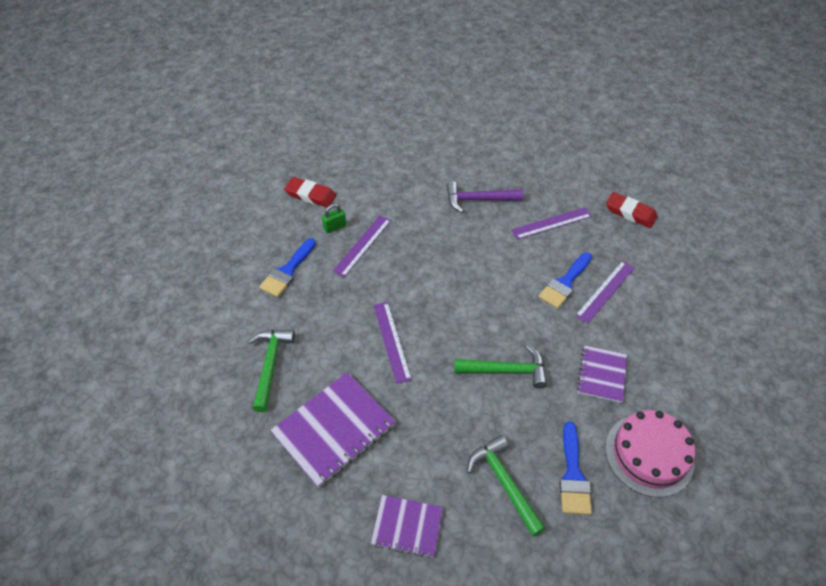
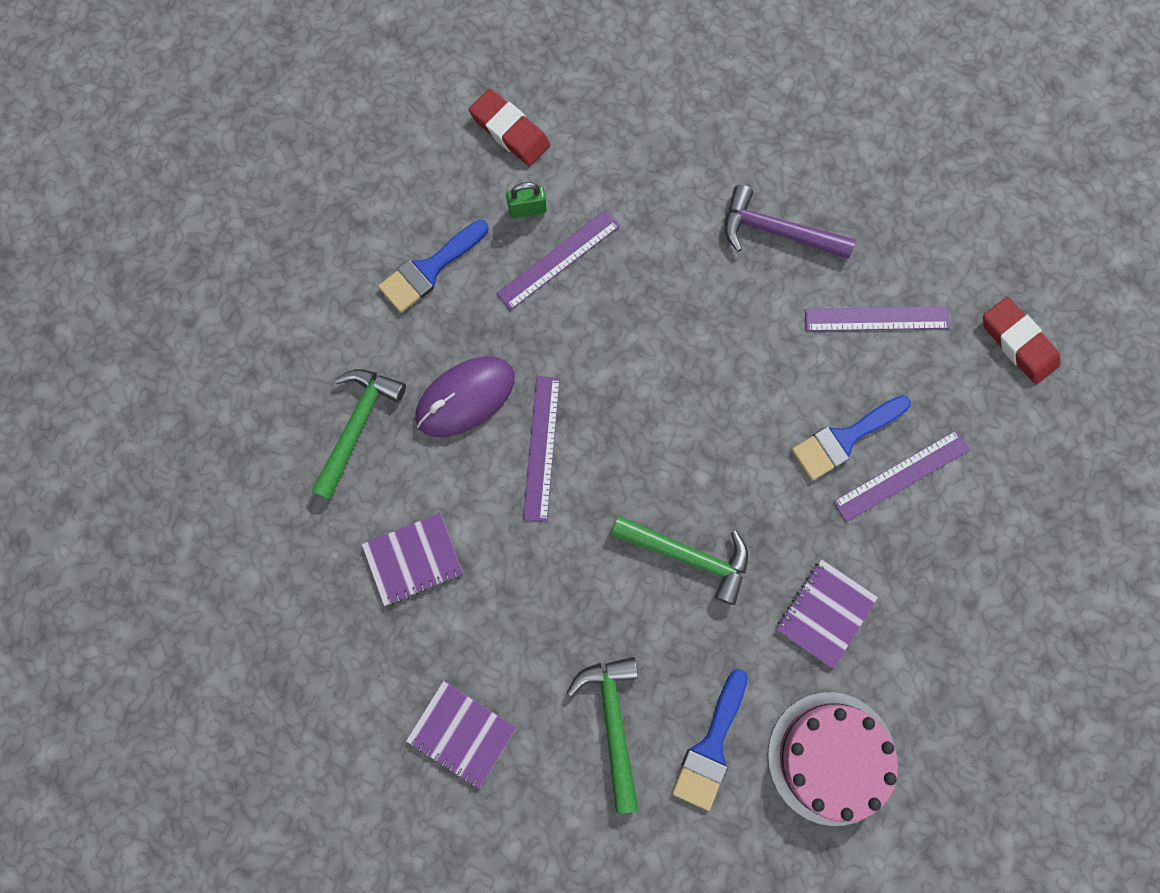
camera: 20 degrees right, 25 degrees up
(334, 329) = (465, 397): none -> purple mouse
(334, 429) = (413, 559): purple notebook -> purple notebook, size x0.59

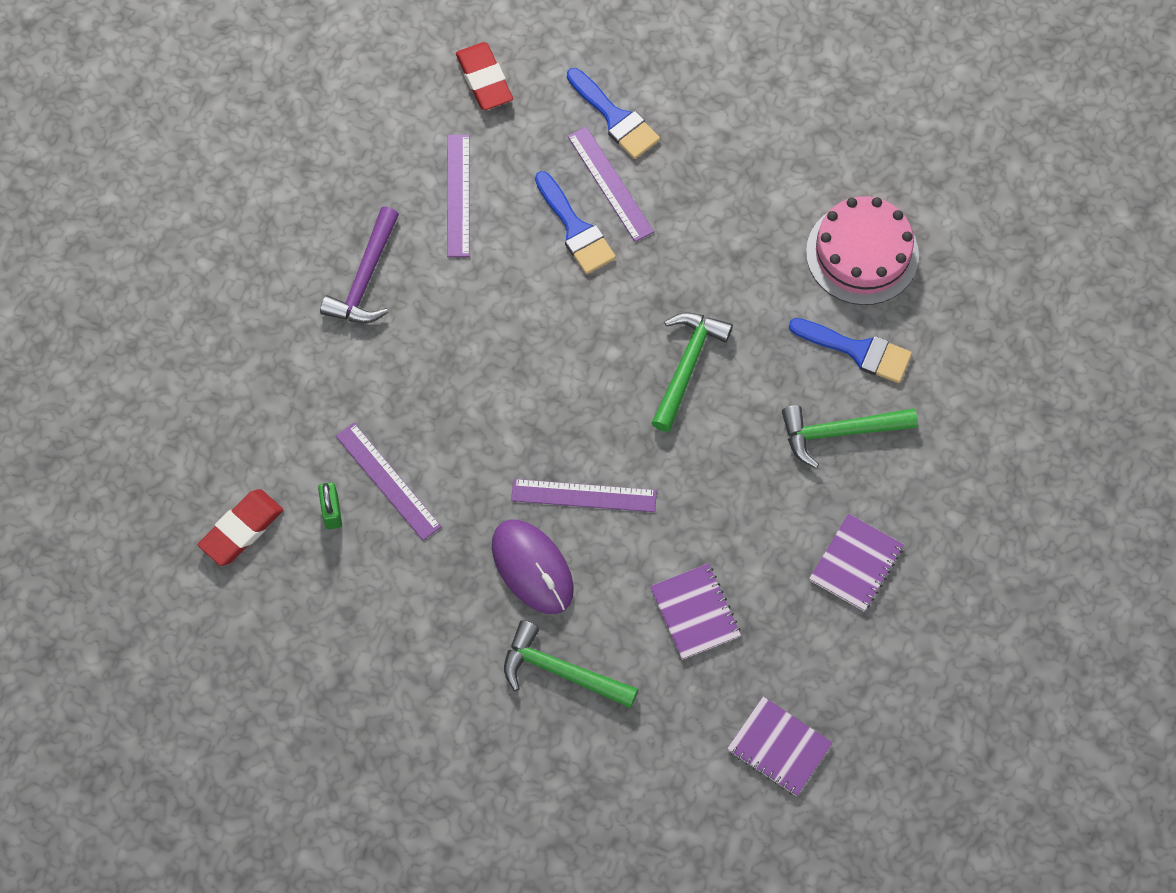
camera: 90 degrees left, 10 degrees down
(429, 269) = (395, 606): blue brush -> blue brush (615, 118)
(825, 613) = (737, 253): purple notebook -> purple notebook (779, 747)
(1017, 343) = (484, 79): red eraser -> red eraser turned 75 degrees counterclockwise

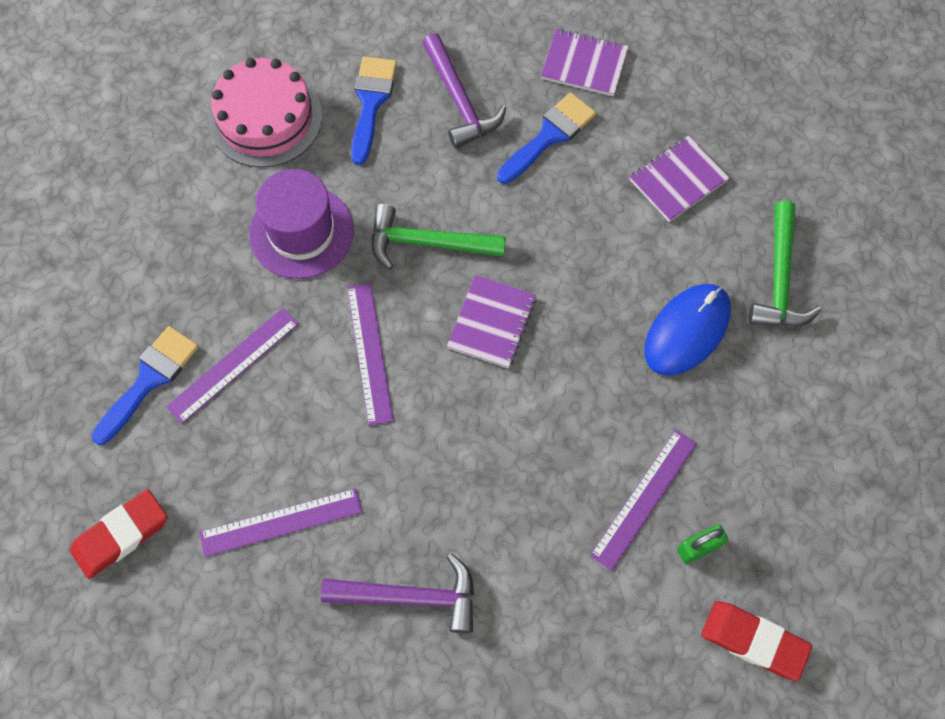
camera: 105 degrees left, 0 degrees up
(532, 568) = (687, 331): purple mouse -> blue mouse
(575, 229) = (296, 386): blue brush -> blue brush (549, 136)
(584, 495) = (595, 303): purple ruler -> purple ruler (369, 352)
(728, 261) = (301, 232): none -> purple hat
(779, 747) = (775, 89): purple notebook -> purple notebook (492, 323)
(839, 432) = (460, 101): green hammer -> purple hammer

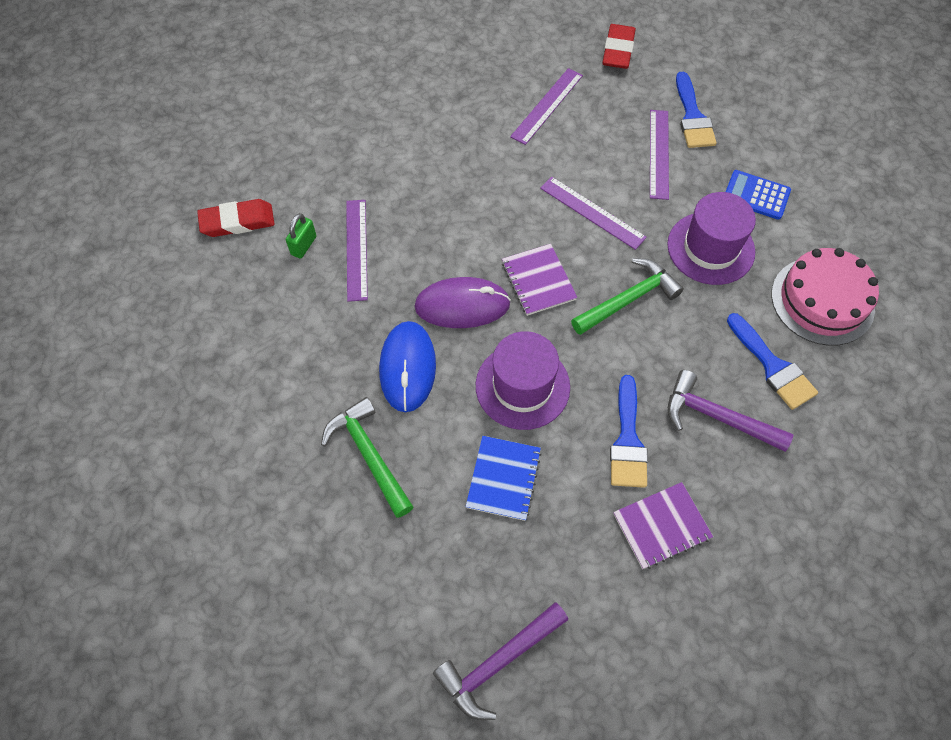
camera: 140 degrees right, 5 degrees down
(198, 248) = (756, 195): none -> blue calculator
(411, 597) = (445, 120): purple hammer -> purple hammer (497, 663)
(586, 353) = (462, 305): none -> purple mouse
(596, 239) = (522, 386): none -> purple hat
(678, 180) = (503, 478): purple notebook -> blue notebook

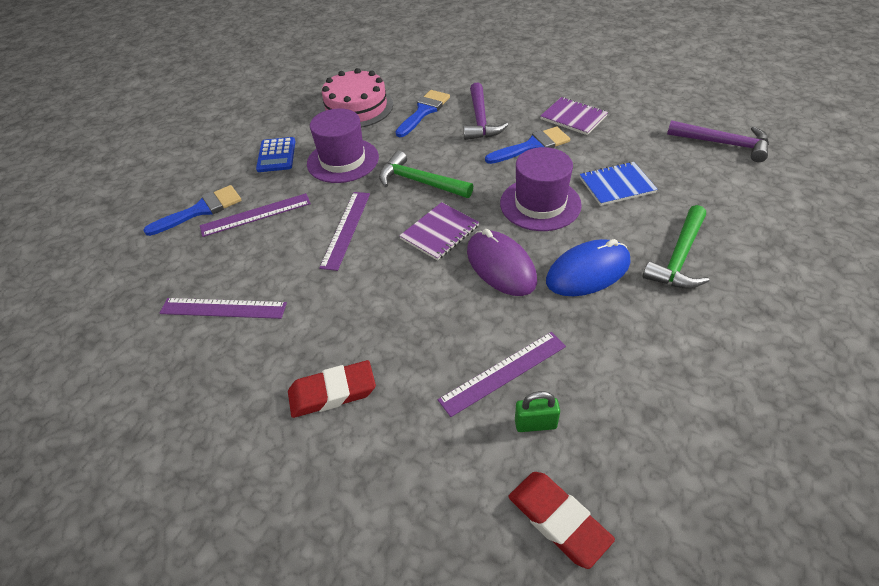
camera: 115 degrees left, 15 degrees down
(618, 50) = (119, 286): red eraser -> red eraser (332, 392)

